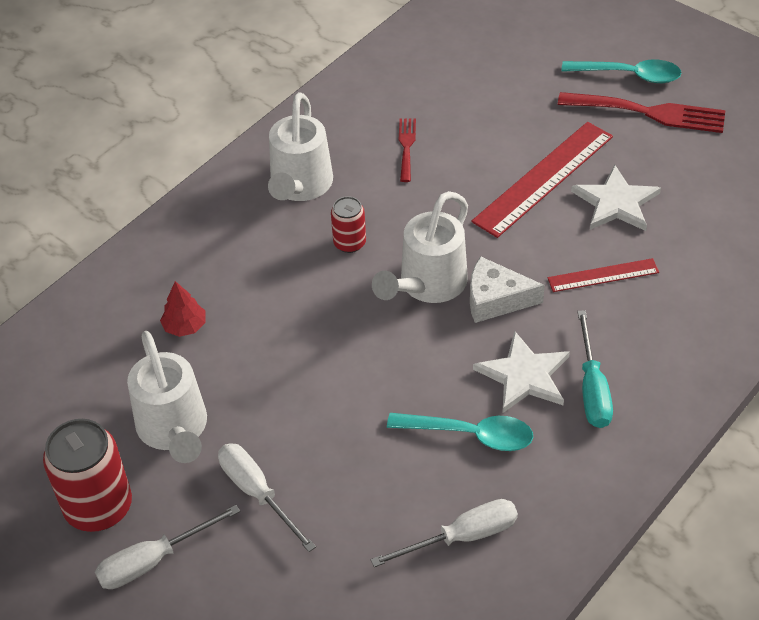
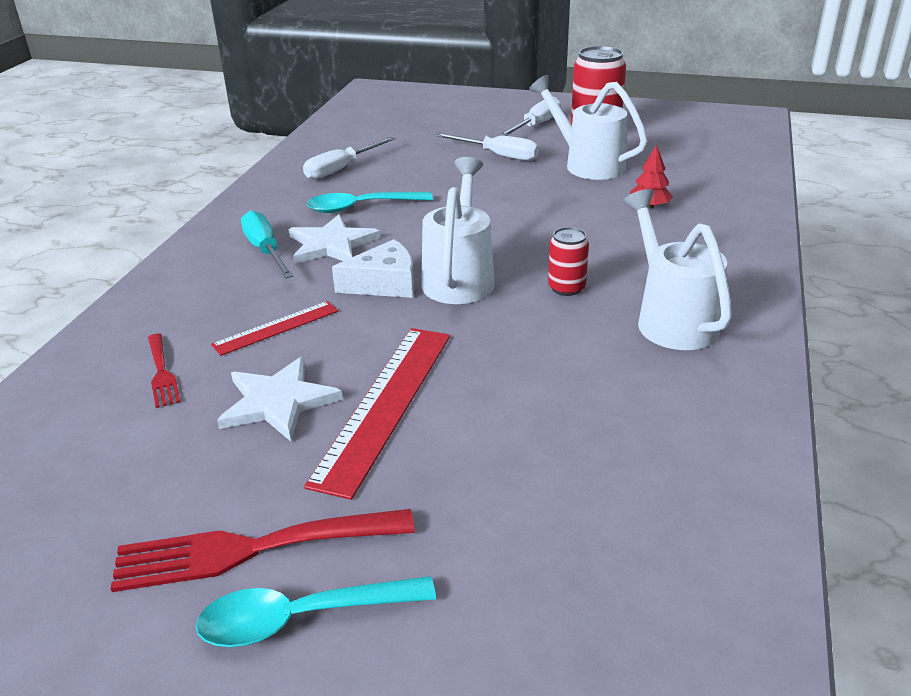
camera: 155 degrees right, 15 degrees down
(406, 146) = (590, 393): red fork -> red fork (162, 373)

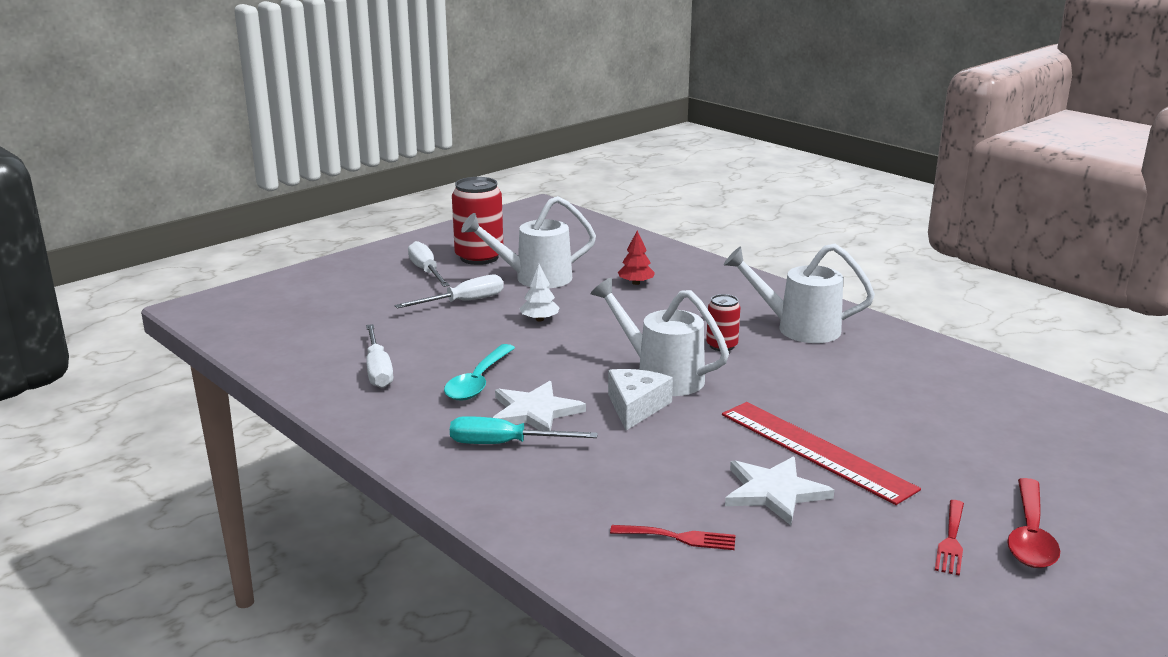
camera: 60 degrees left, 10 degrees down
(251, 549) = (951, 540): red fork -> red fork, size x0.54
(276, 328) = (657, 469): red ruler -> none
(301, 618) = (1030, 535): turquoise spoon -> red spoon
(506, 192) = (539, 319): none -> white tree

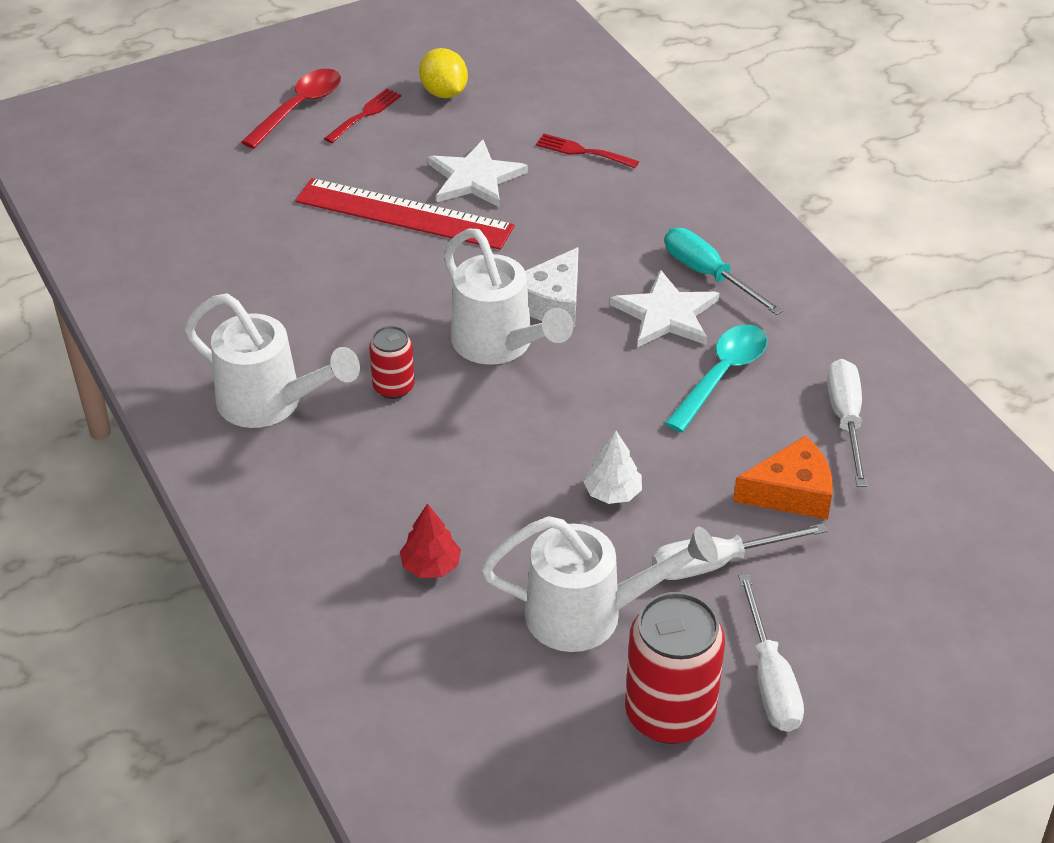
camera: 165 degrees left, 20 degrees up
(418, 333) = (791, 492): none -> orange cheese
(505, 444) = (708, 274): turquoise screwdriver -> turquoise screwdriver turned 150 degrees counterclockwise
(815, 451) = (404, 214): red ruler -> red ruler turned 45 degrees counterclockwise
(888, 583) = (444, 93): none -> yellow lemon

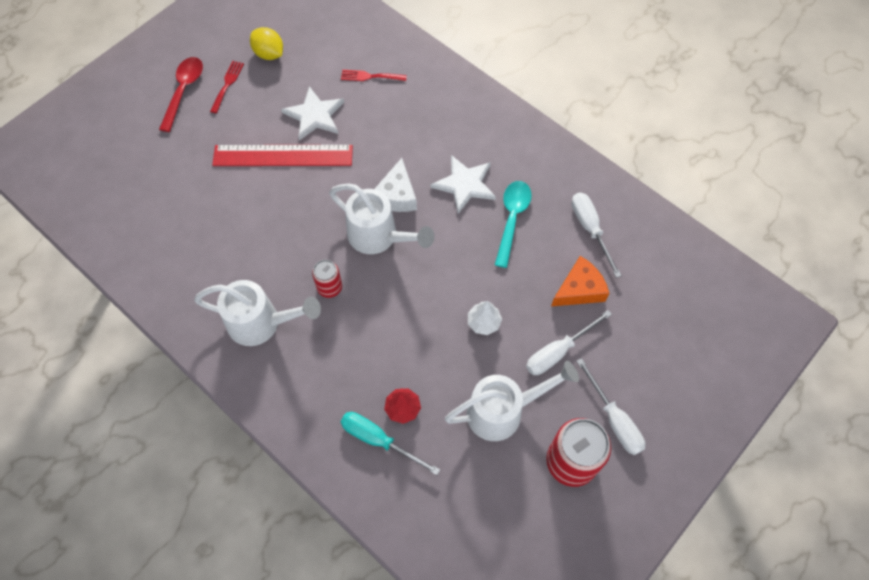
camera: 20 degrees left, 20 degrees up
(708, 274) = (477, 148): turquoise screwdriver -> turquoise screwdriver (378, 440)

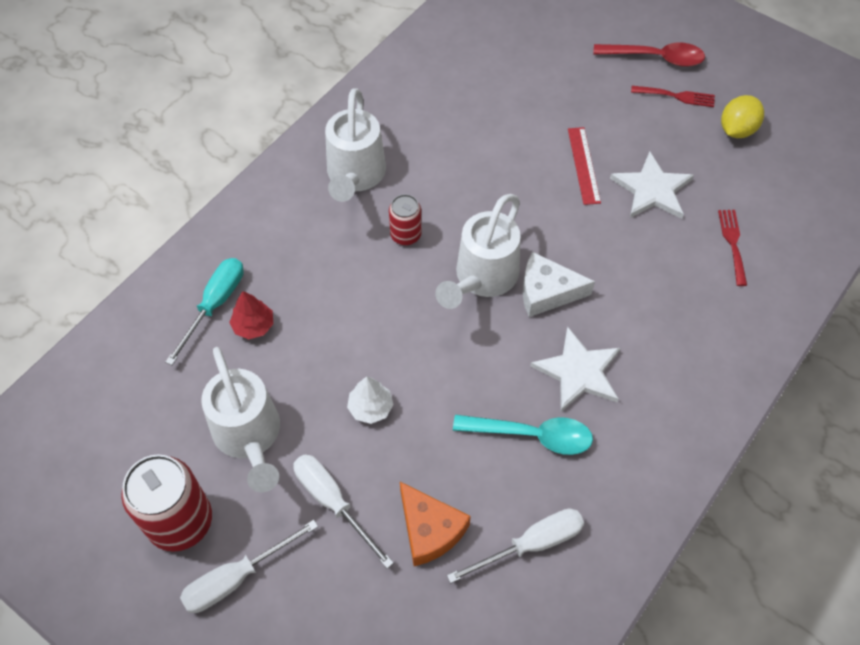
camera: 85 degrees right, 5 degrees down
(283, 155) = (583, 165): red ruler -> red ruler, size x0.56

